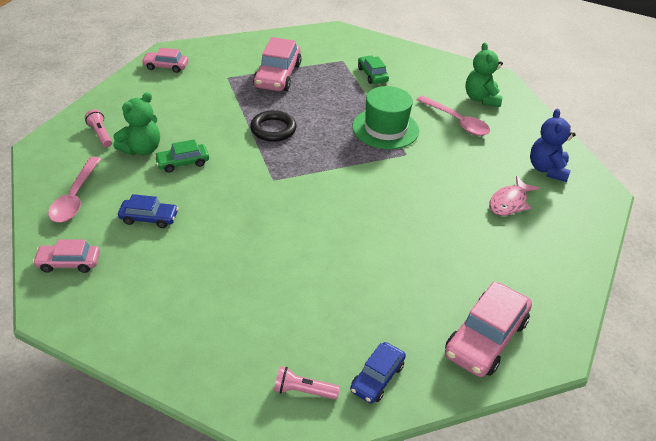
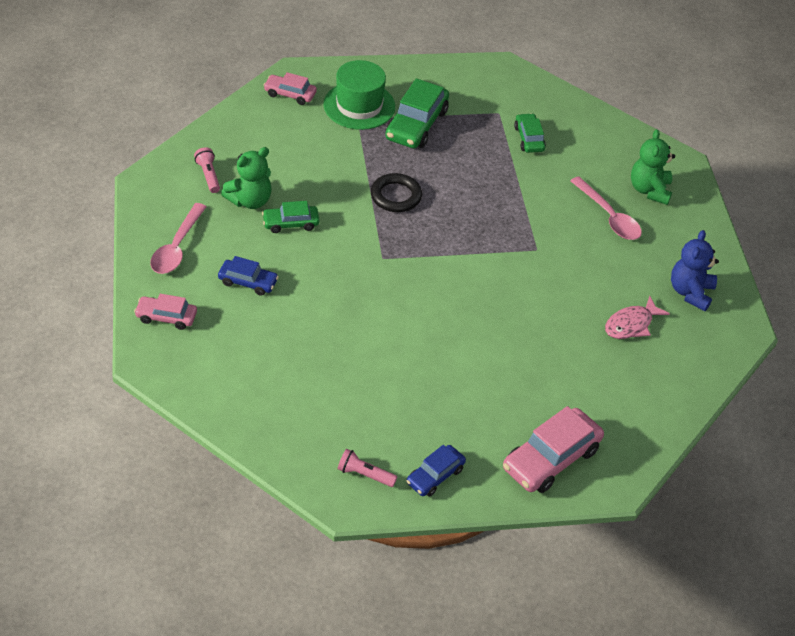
camera: 10 degrees right, 5 degrees up
(277, 76) = (416, 124): pink car -> green car
(385, 128) = (522, 213): green hat -> green hat (359, 105)

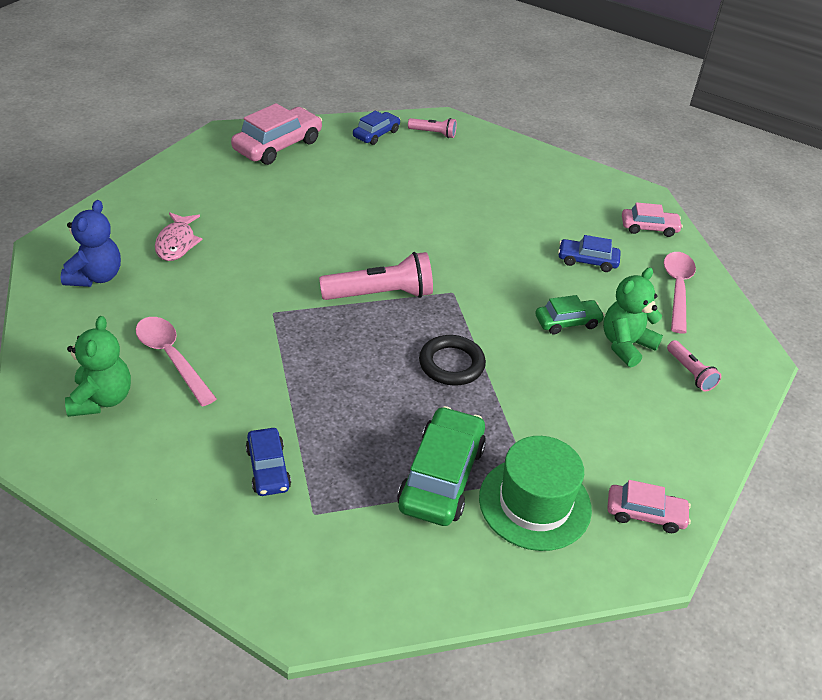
camera: 175 degrees right, 5 degrees down
(446, 259) = (380, 294): none -> pink flashlight
(529, 138) = (268, 468): green car -> blue car
(631, 324) = (177, 243): pink fish -> pink fish turned 135 degrees clockwise

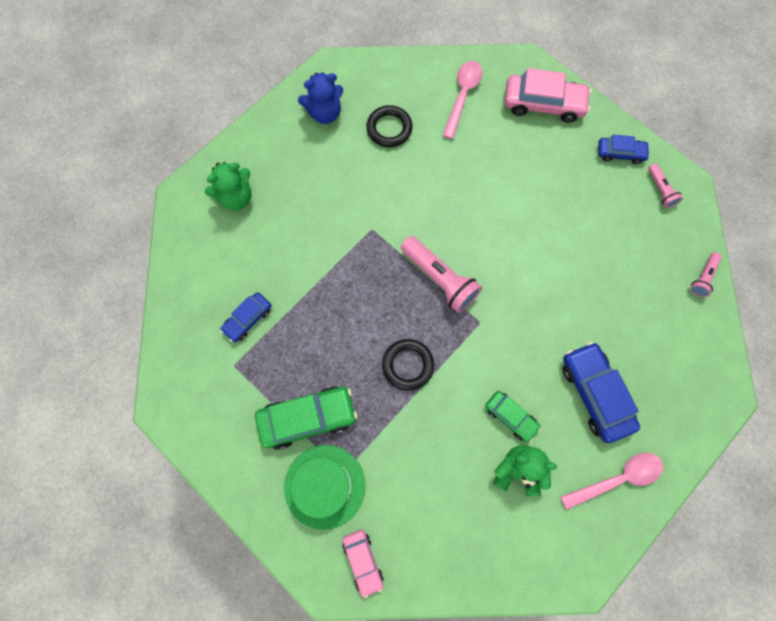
camera: 60 degrees right, 30 degrees up
(171, 358) = (291, 205): pink spoon -> pink spoon (462, 96)
(177, 243) = (389, 128): pink fish -> black ring
(587, 261) = (595, 394): blue car -> blue car, size x1.72
(649, 228) = (681, 419): pink car -> none
(690, 373) = (524, 532): pink flashlight -> pink flashlight (702, 278)

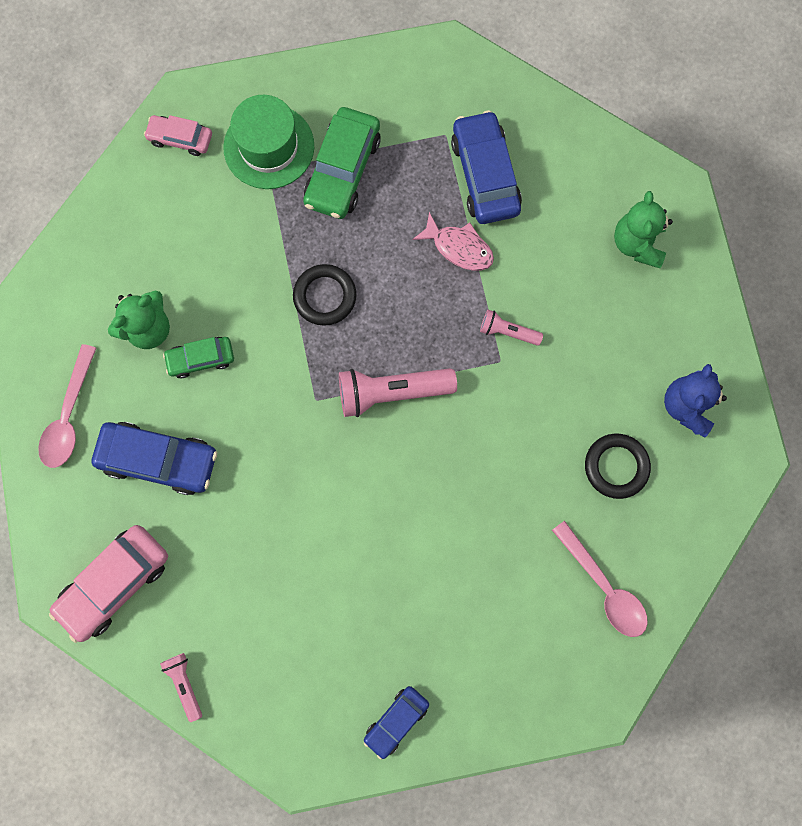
camera: 125 degrees right, 5 degrees up
(248, 319) = (485, 175): blue car -> blue car, size x1.72
(312, 302) = (459, 247): none -> pink fish
(543, 104) = (526, 680): pink car -> pink car (114, 583)
(660, 190) = (317, 729): pink flashlight -> pink flashlight (508, 332)

